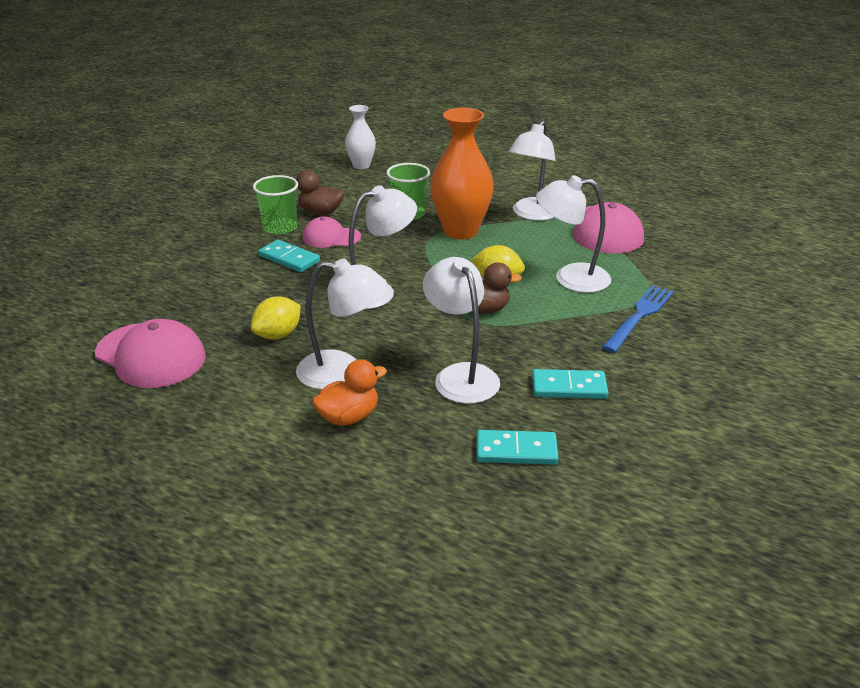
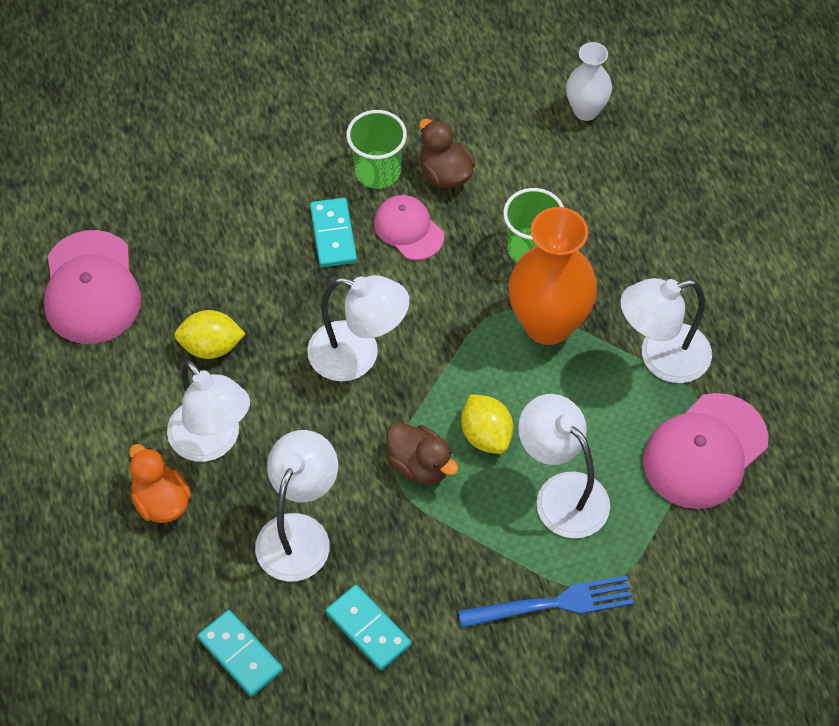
camera: 45 degrees right, 25 degrees up
(349, 417) = (161, 501): orange duck -> orange duck turned 135 degrees counterclockwise

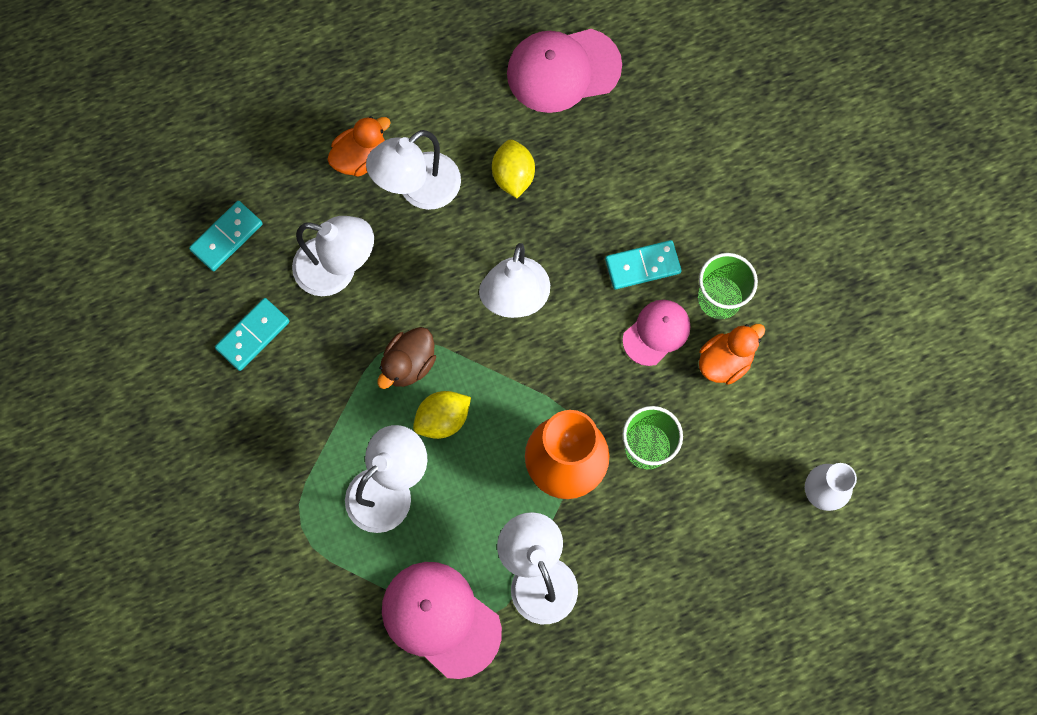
camera: 85 degrees right, 15 degrees up
(445, 173) = (725, 361): brown duck -> orange duck
(554, 603) = (283, 488): blue fork -> none

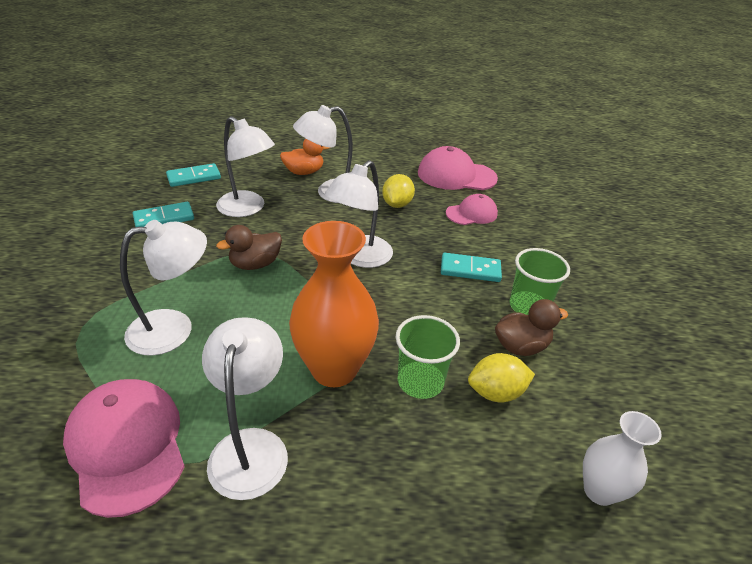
camera: 20 degrees right, 35 degrees down
(443, 419) = (255, 302): yellow lemon -> yellow lemon (496, 392)
(656, 332) = (465, 309): pink cap -> pink cap (471, 213)
(725, 361) = (521, 346): orange duck -> brown duck

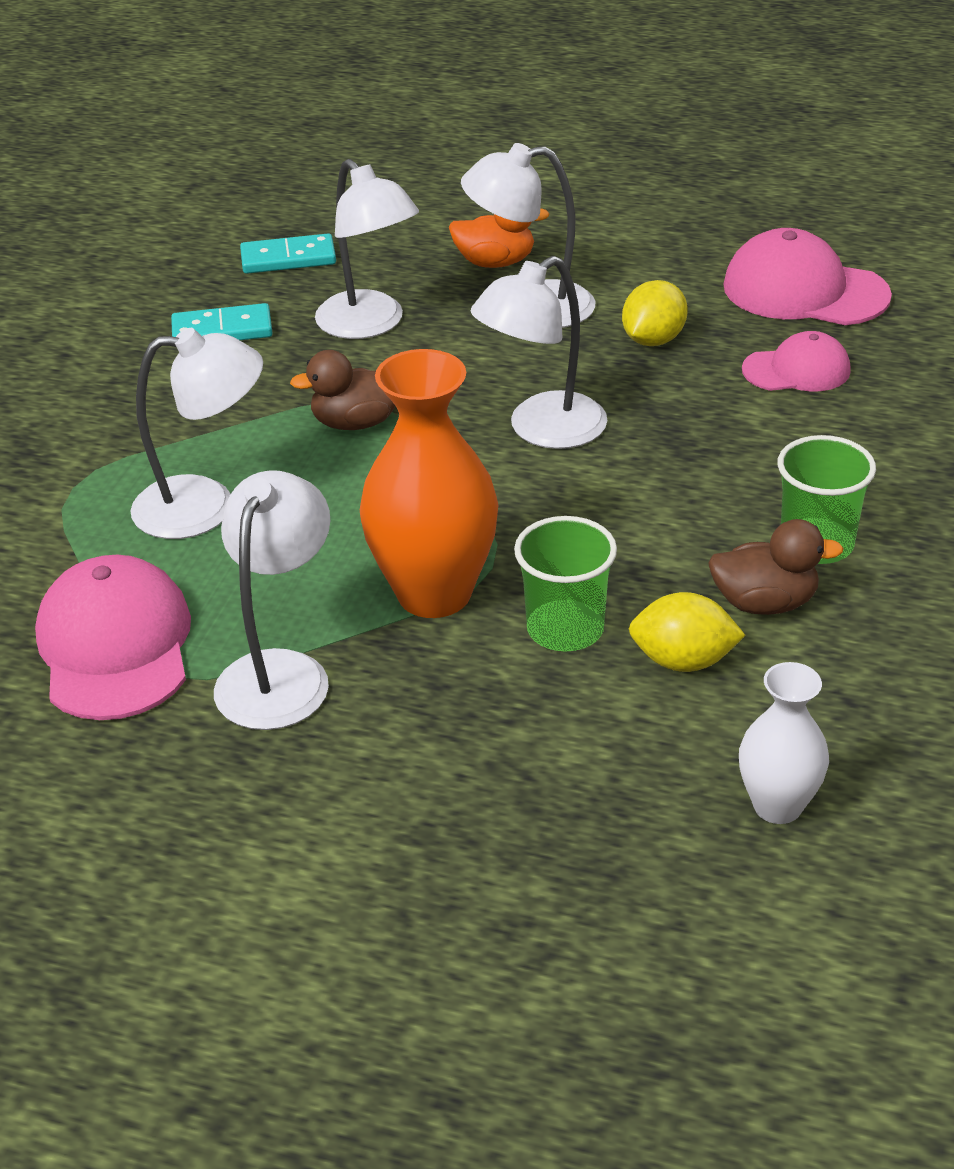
camera: 20 degrees right, 0 degrees up
(470, 270) = (739, 472): turquoise domino -> none

